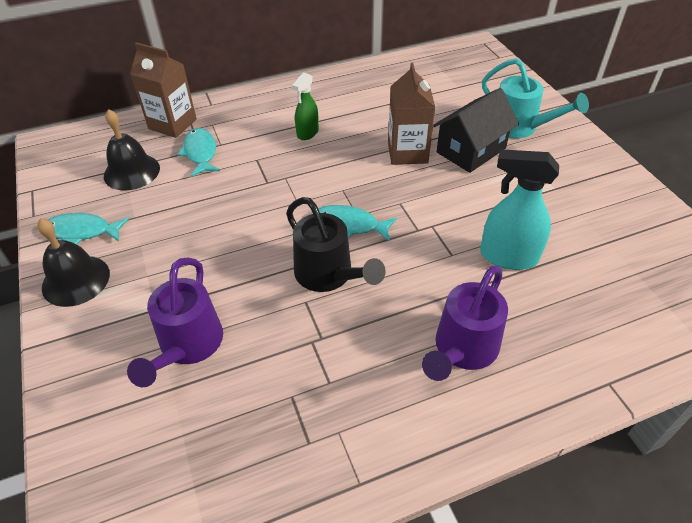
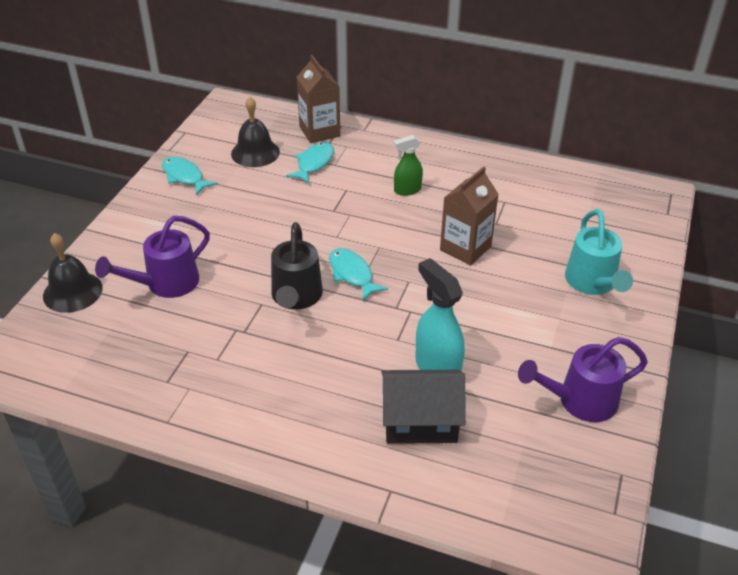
camera: 40 degrees right, 5 degrees down
(76, 280) = (150, 205): black bell -> black bell (72, 292)
(462, 350) = (320, 400): purple watering can -> purple watering can (579, 401)
(471, 150) = (521, 276): black house -> black house (420, 421)

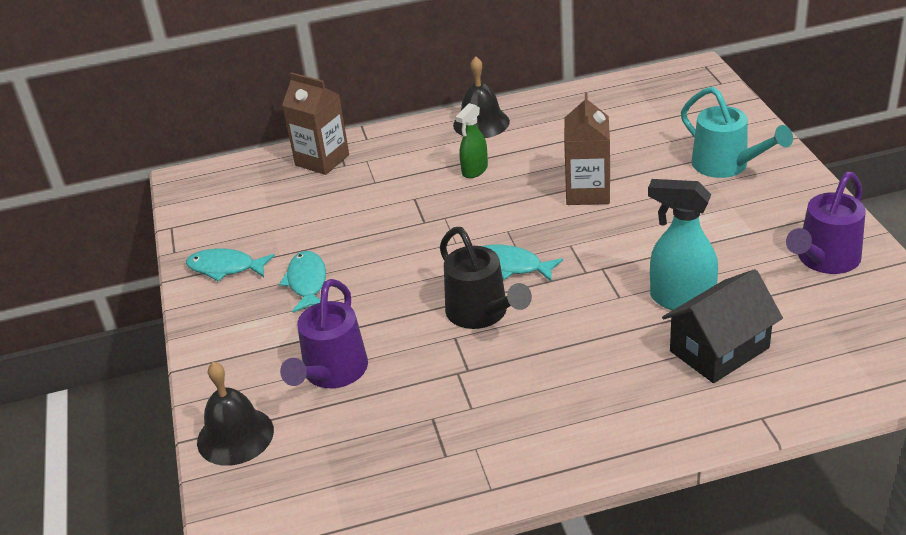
camera: 30 degrees left, 5 degrees down
(255, 152) = (276, 210): black bell -> black bell (481, 123)
(314, 163) = (352, 191): turquoise fish -> turquoise fish (307, 282)

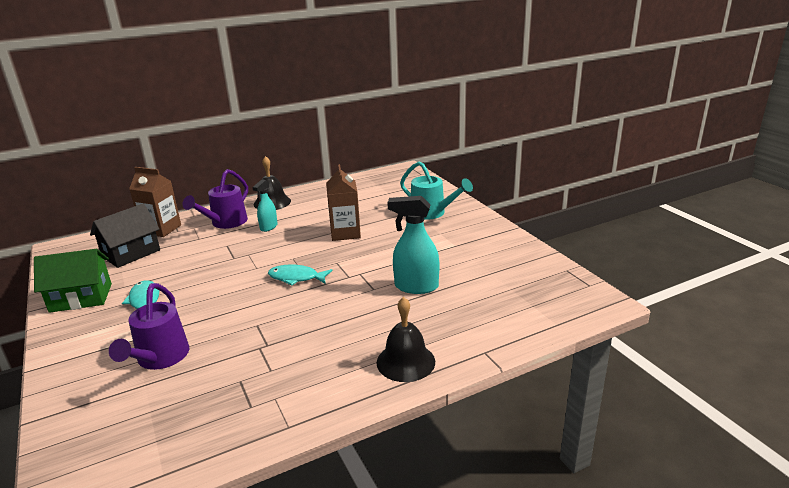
camera: 15 degrees left, 10 degrees down
(225, 268) = (81, 298): turquoise fish -> green house
(235, 436) = (73, 413): black bell -> black bell (405, 362)
(474, 170) = (268, 227): green spray bottle -> turquoise spray bottle
(482, 314) = (277, 308): black watering can -> none
(719, 349) = (447, 313): black house -> black house (131, 253)
(823, 260) = (503, 256): purple watering can -> purple watering can (225, 223)

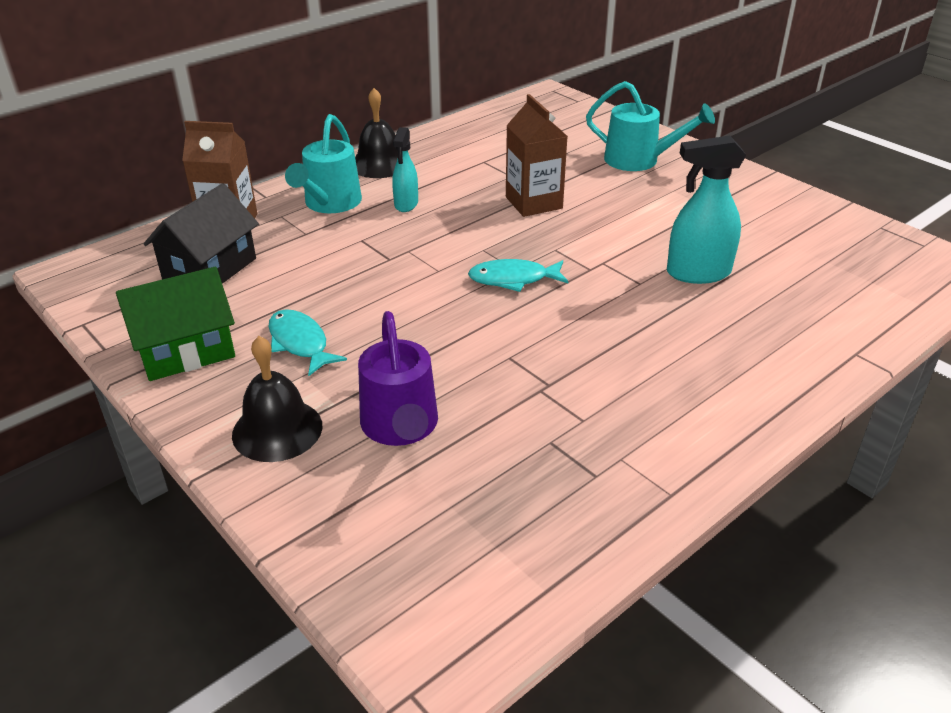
camera: 15 degrees left, 10 degrees up
(225, 223) = (329, 204): purple watering can -> turquoise watering can
(405, 362) = (763, 381): black bell -> black bell (277, 430)

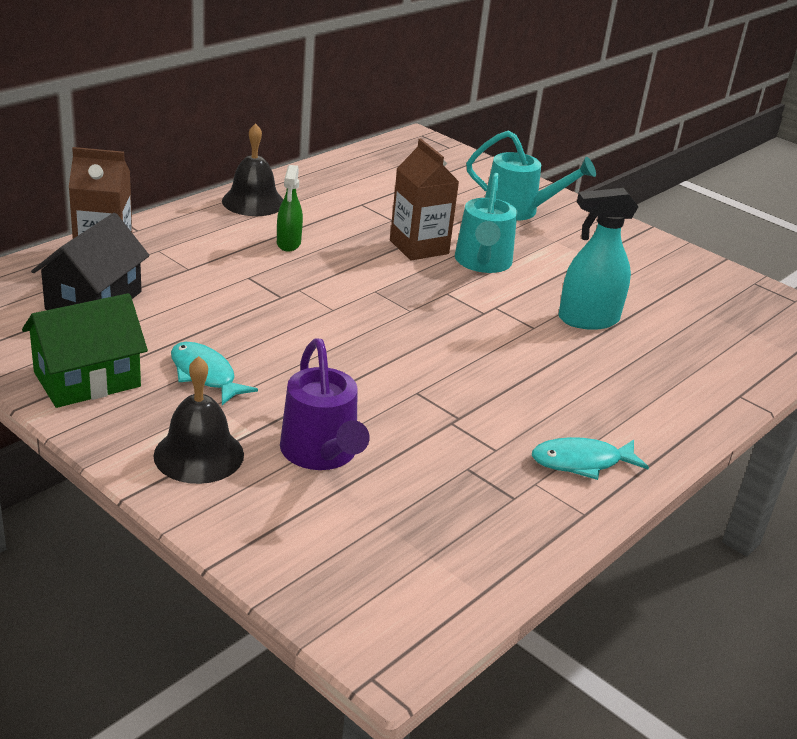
camera: 10 degrees left, 5 degrees down
(329, 204) = (207, 240): turquoise watering can -> turquoise watering can (482, 263)
(406, 204) = (288, 244): turquoise spray bottle -> green spray bottle
(513, 279) = (410, 320): turquoise fish -> turquoise fish (581, 462)

